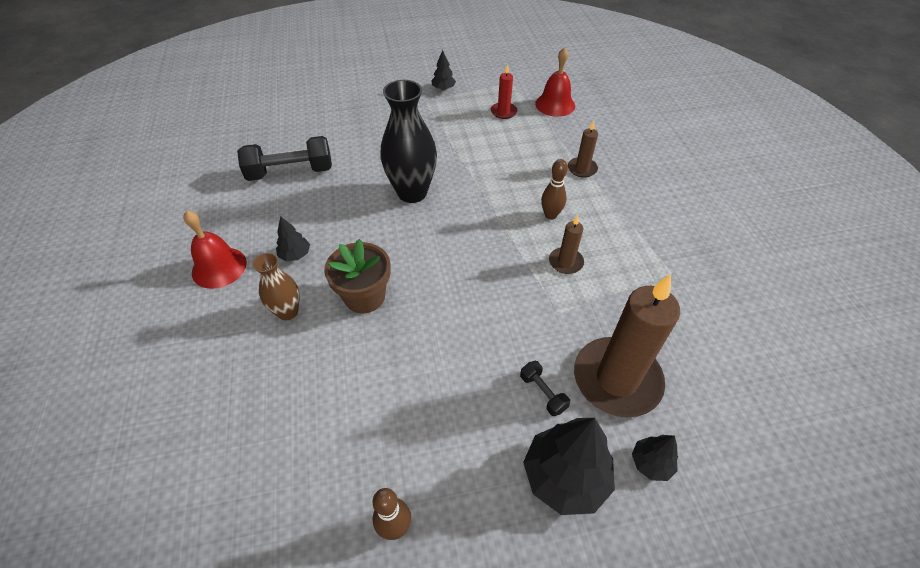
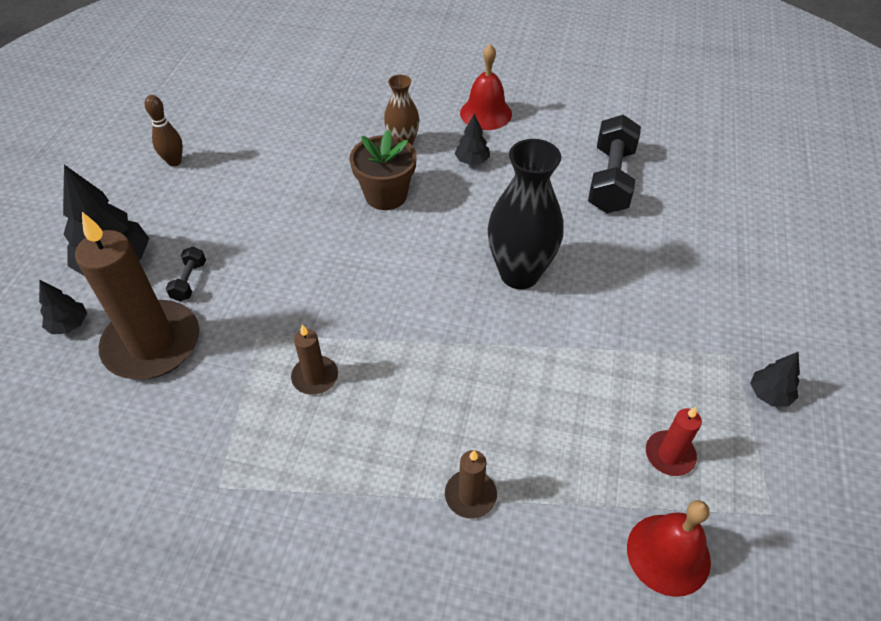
camera: 115 degrees right, 0 degrees up
(543, 393) = (189, 281): black dumbbell -> black dumbbell turned 75 degrees counterclockwise
(550, 215) = (399, 401): brown bowling pin -> none

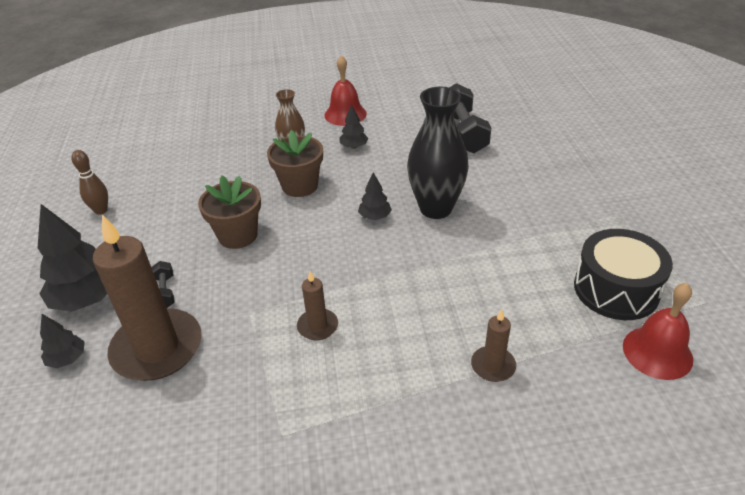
camera: 20 degrees left, 10 degrees down
(291, 237) = (238, 235): none -> brown flower pot
(669, 455) = (616, 289): red candle -> black drum
(769, 394) = (655, 230): black tree -> black tree (375, 217)

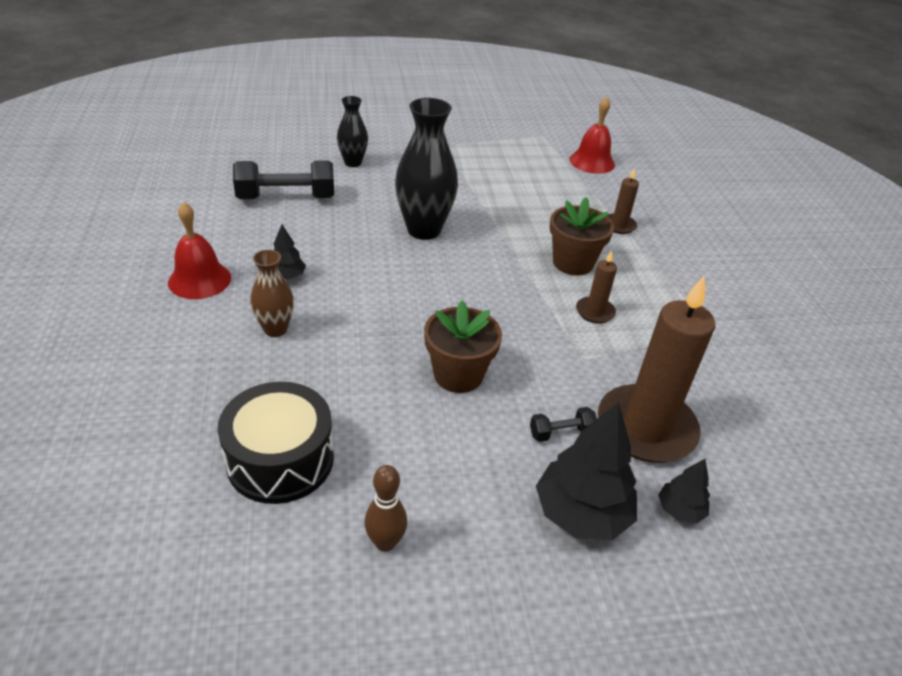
camera: 95 degrees left, 0 degrees up
(300, 186) = (364, 323): brown flower pot -> brown flower pot (573, 263)
(375, 217) = (433, 269): black tree -> none
(541, 159) = (353, 163): none -> black vase
(616, 289) = (533, 163): black drum -> black drum (280, 459)

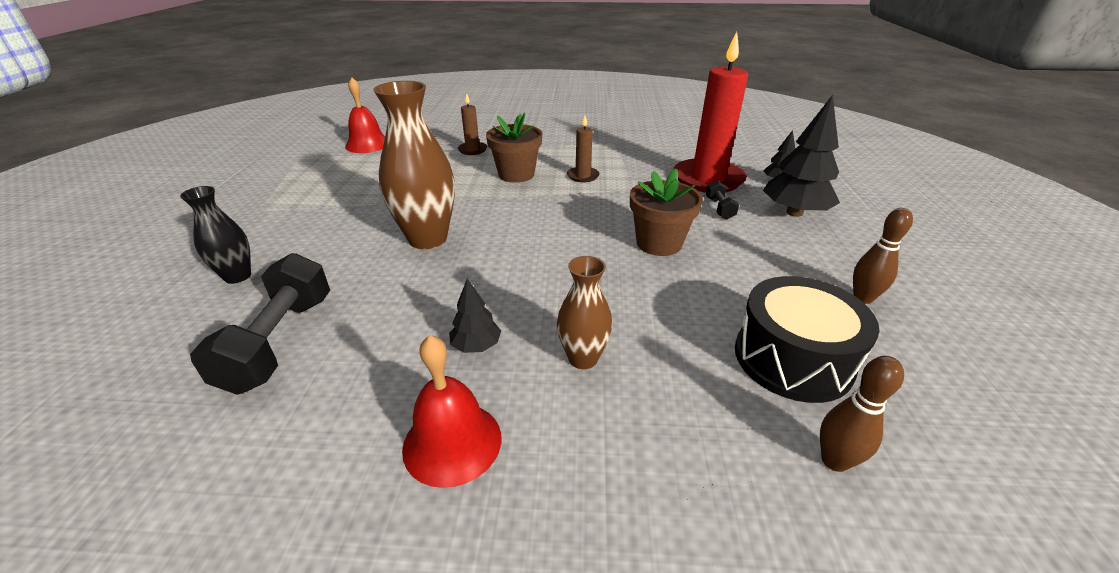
camera: 75 degrees left, 5 degrees down
(166, 465) = (834, 461): none -> brown bowling pin
(424, 230) = (428, 239): black vase -> brown vase
(646, 427) = (708, 179): brown candle -> red candle

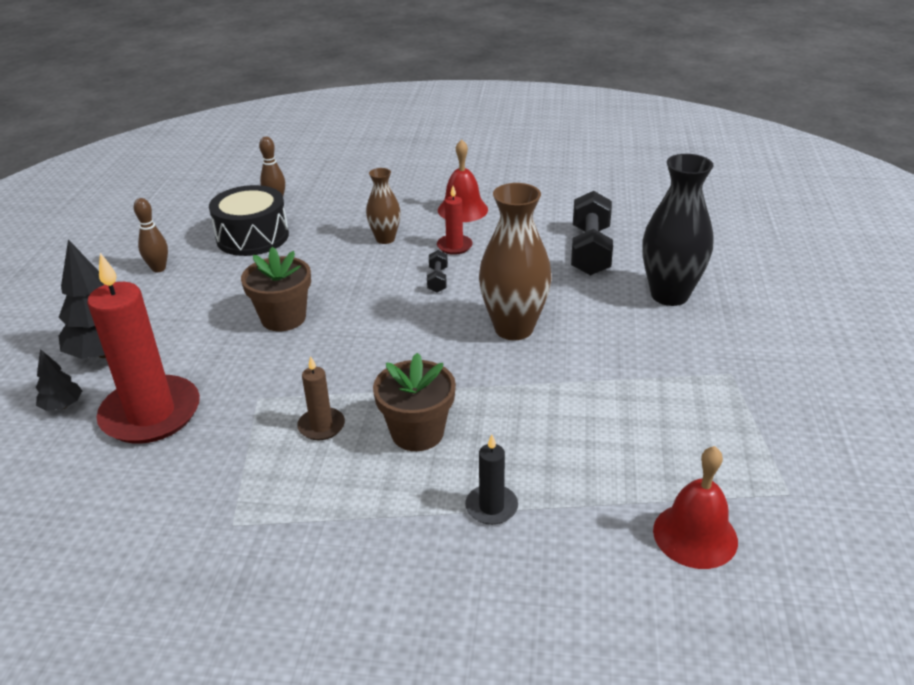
camera: 175 degrees left, 0 degrees up
(237, 276) = (669, 295): black vase -> black vase, size x1.76
(472, 150) = (491, 507): brown candle -> black candle
(476, 346) = (454, 246): black tree -> red candle
(719, 208) = (184, 361): black dumbbell -> black dumbbell (437, 280)

